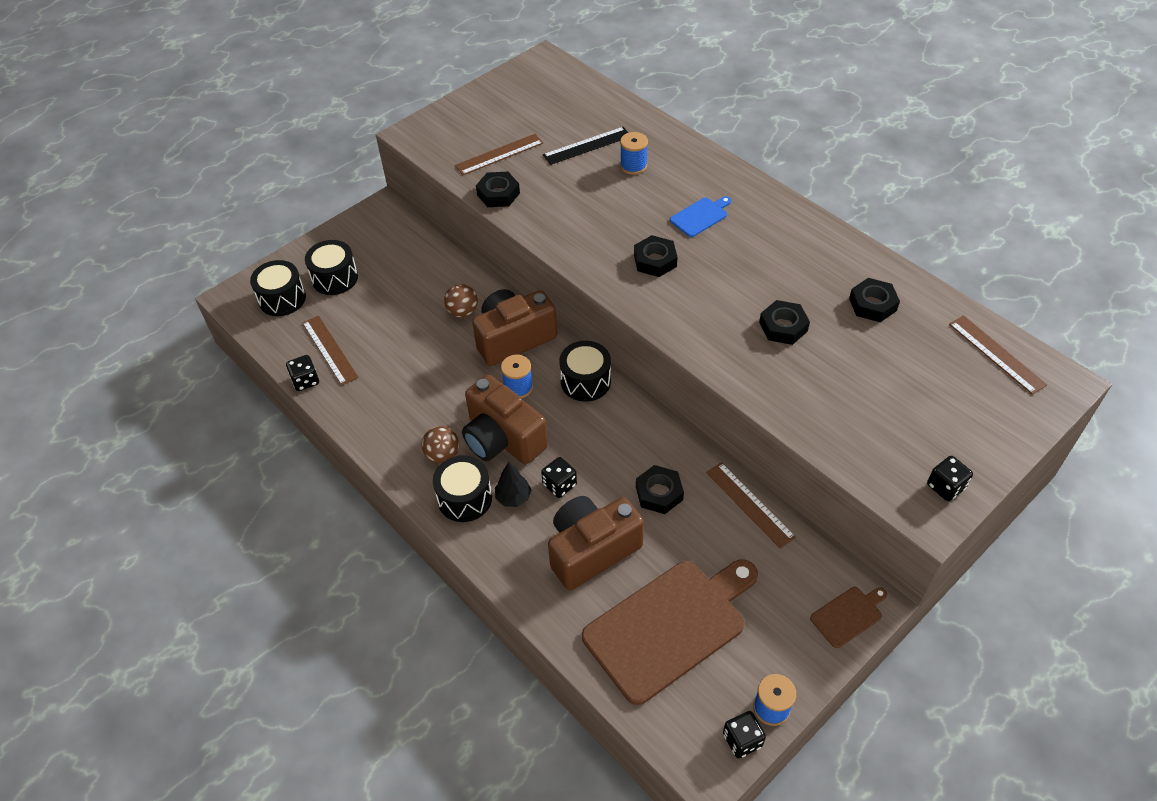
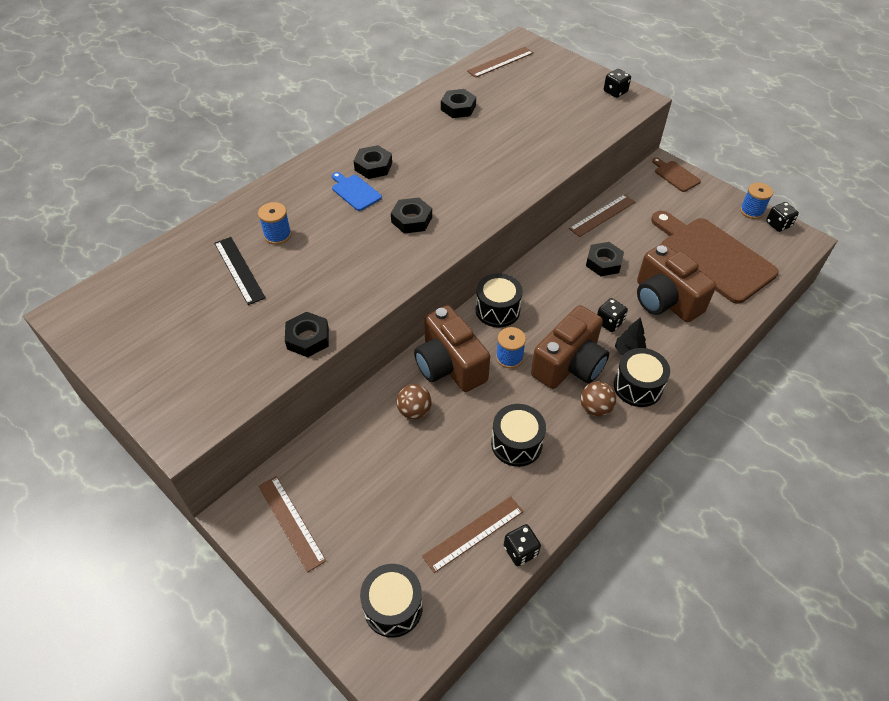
camera: 95 degrees left, 0 degrees up
(335, 278) = (359, 549): black drum -> black drum (516, 443)
(499, 154) = (239, 343): brown ruler -> brown ruler (291, 522)
(783, 327) = (485, 150): black nut -> black nut (373, 166)

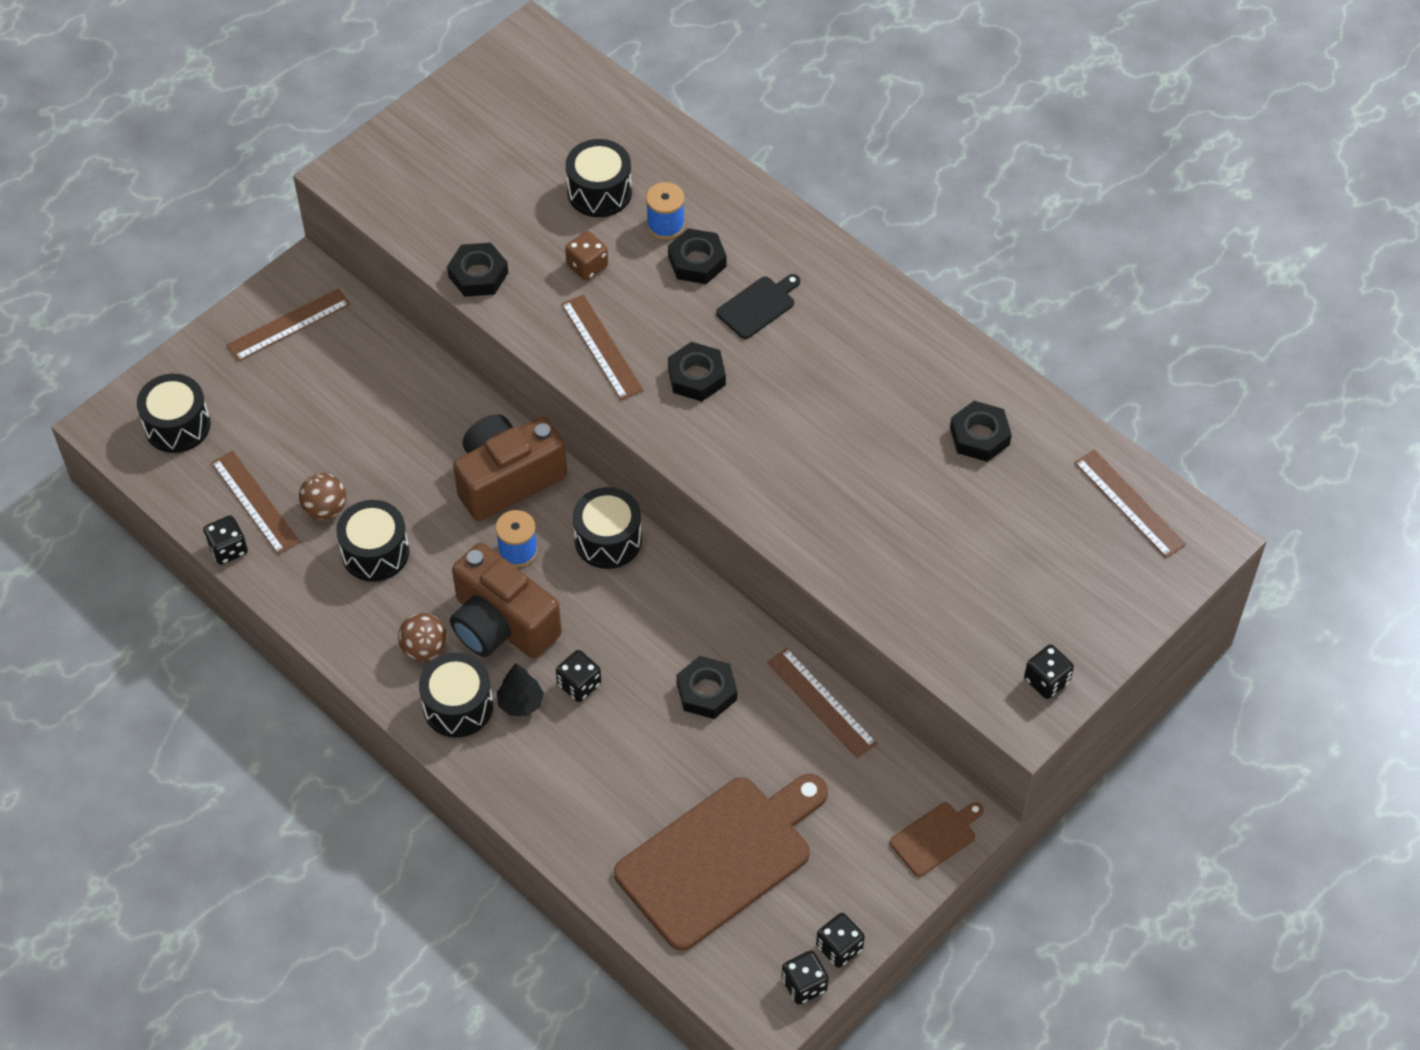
camera: 90 degrees right, 5 degrees up
(239, 270) = (599, 192): black ruler -> black drum
(308, 275) = (587, 266): none -> brown dice
(355, 191) = (758, 306): blue cutting board -> black cutting board
(373, 166) = (818, 325): black nut -> black nut (697, 261)
(384, 266) = (602, 347): none -> brown ruler
(414, 411) = (434, 440): brown ball -> brown ball (325, 509)
(665, 300) = (623, 768): brown camera -> none
(751, 211) = (839, 947): blue spool -> black dice

